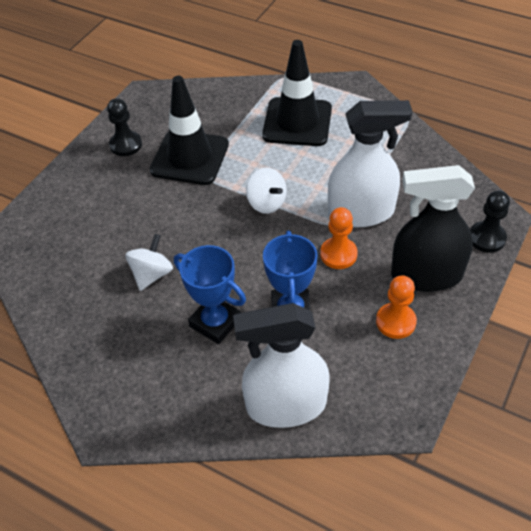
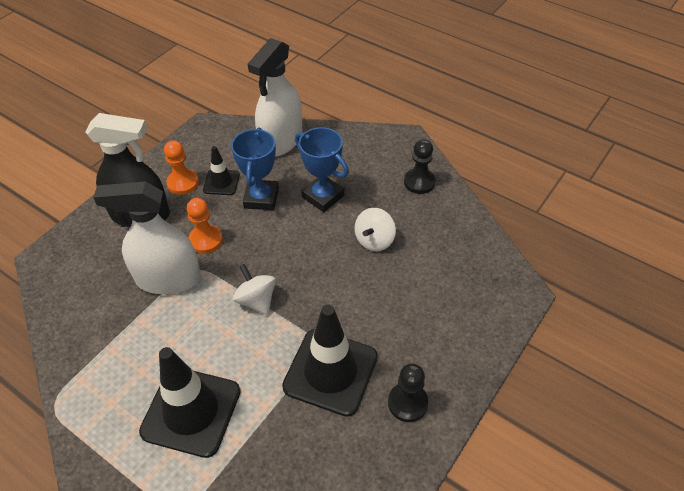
camera: 175 degrees left, 0 degrees up
(286, 405) = (281, 141): white spray bottle -> white spray bottle turned 120 degrees clockwise
(347, 328) = (221, 182): none -> black traffic cone
(486, 238) = (69, 240): black pawn -> black pawn (419, 182)

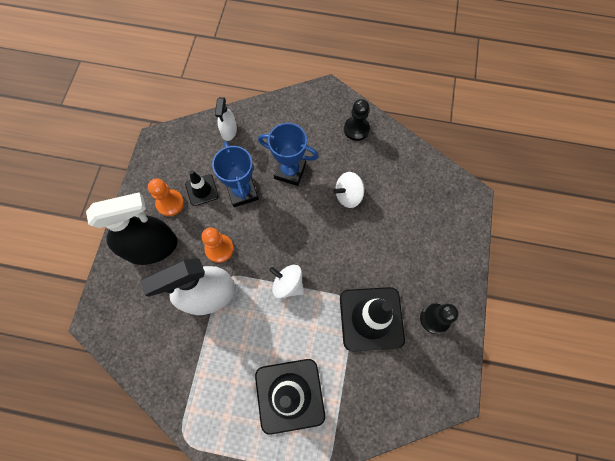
camera: 25 degrees left, 20 degrees up
(281, 141) = (229, 131): white spray bottle -> white spray bottle, size x0.50
(374, 240) = (348, 195): white spinning top -> white spinning top turned 60 degrees clockwise

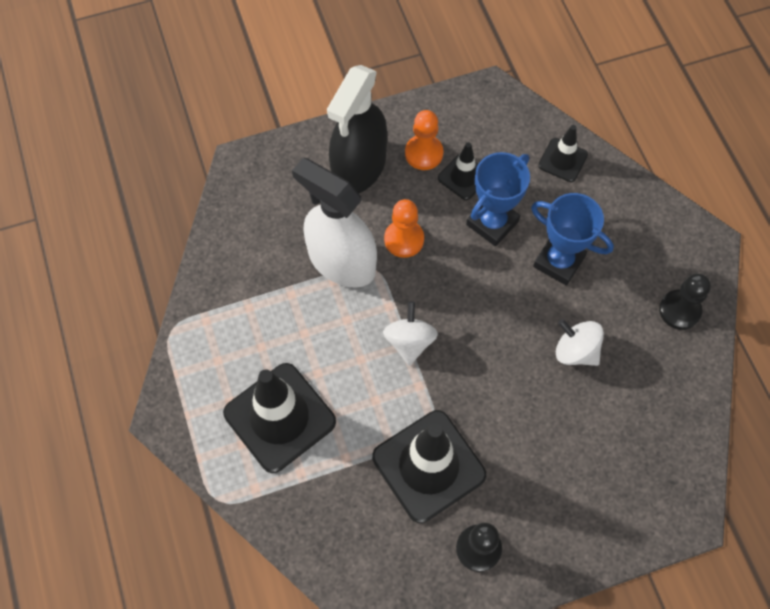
camera: 60 degrees right, 5 degrees down
(152, 247) = (359, 167): black spray bottle -> black spray bottle turned 75 degrees clockwise
(229, 131) = (562, 160): white spray bottle -> black traffic cone
(290, 171) = (558, 262): blue trophy -> blue trophy turned 45 degrees counterclockwise

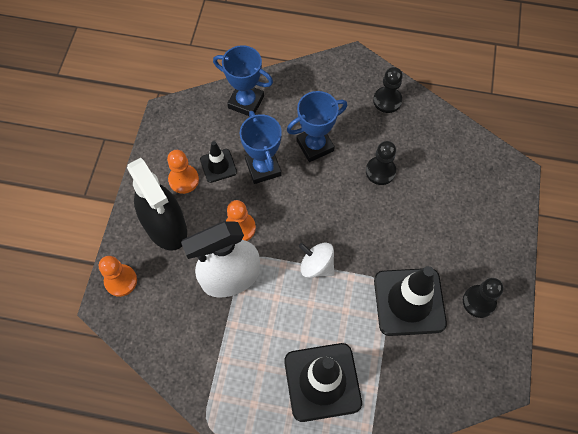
camera: 60 degrees left, 0 degrees up
(274, 161) = (121, 281): none -> orange pawn
(562, 160) = (246, 102): black traffic cone -> blue trophy
(575, 351) = (380, 171): white spinning top -> black pawn

